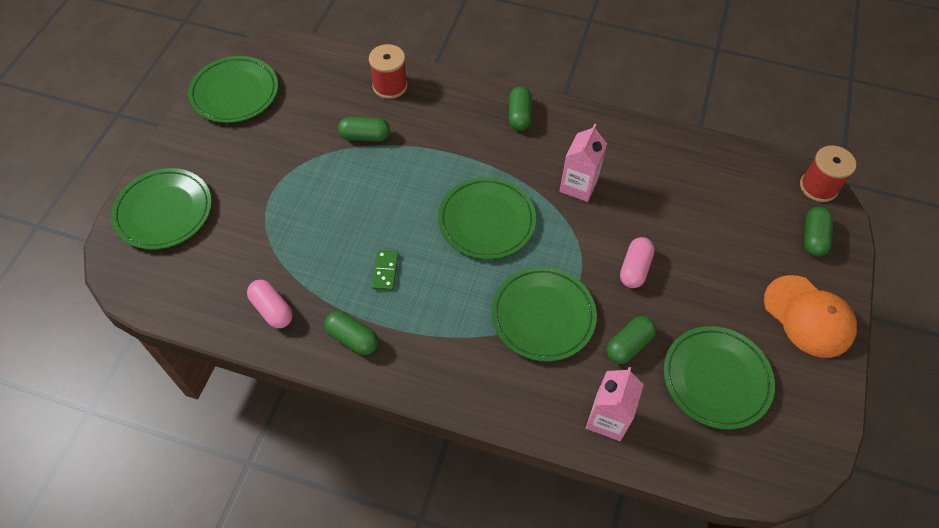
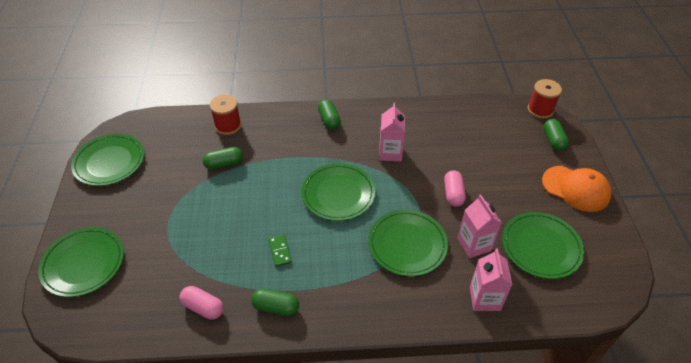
camera: 20 degrees left, 10 degrees down
(629, 345) = (474, 244): green capsule -> pink carton

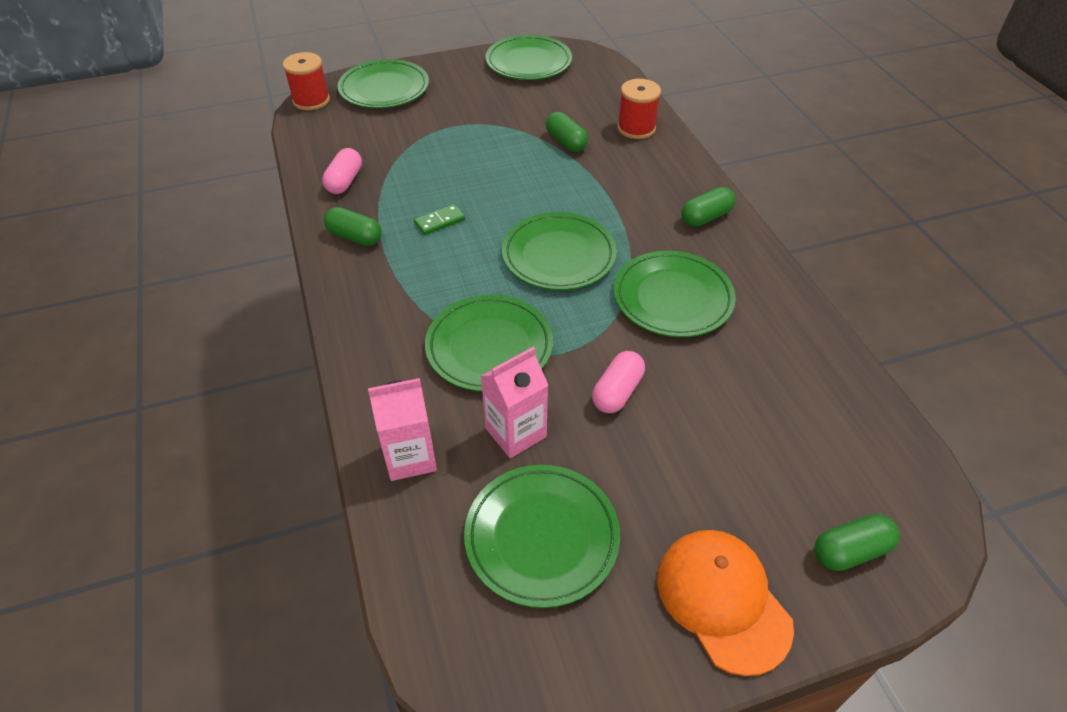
camera: 75 degrees right, 0 degrees up
(276, 307) = (355, 237): green capsule -> green capsule turned 60 degrees counterclockwise
(390, 153) = (672, 298): pink carton -> green plate
(453, 194) = (617, 392): pink capsule -> pink capsule turned 45 degrees counterclockwise
(540, 110) = (937, 520): red spool -> red spool (311, 100)
(576, 188) = (722, 600): orange cap -> orange cap turned 135 degrees clockwise

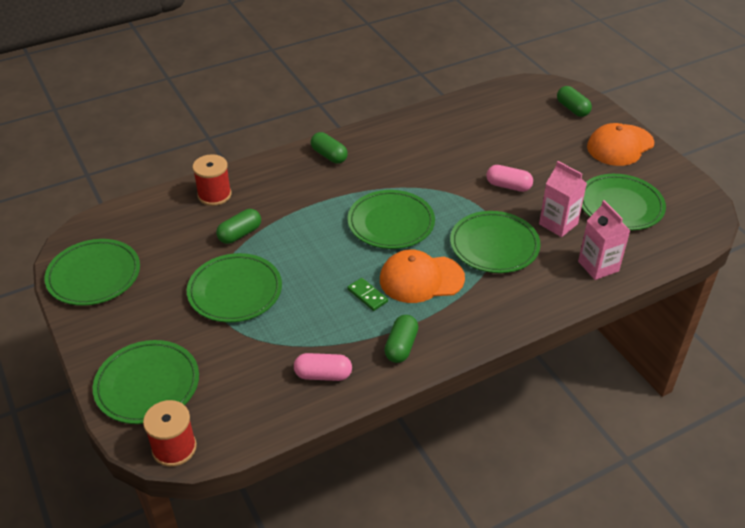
camera: 100 degrees left, 5 degrees down
(450, 267) = (421, 279): none -> orange cap
(672, 298) = (418, 168): green plate -> green plate (235, 291)

